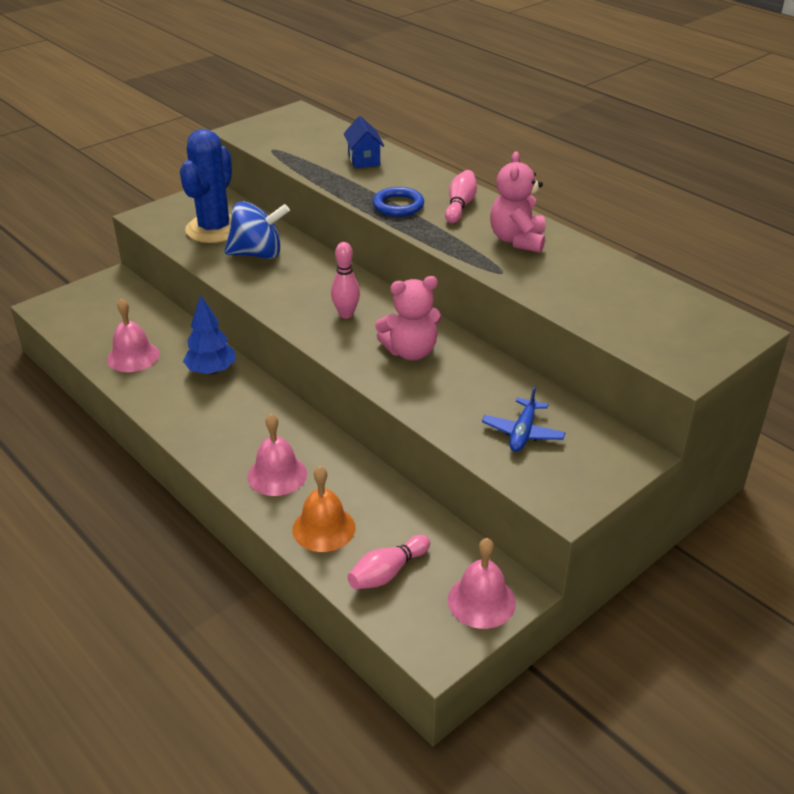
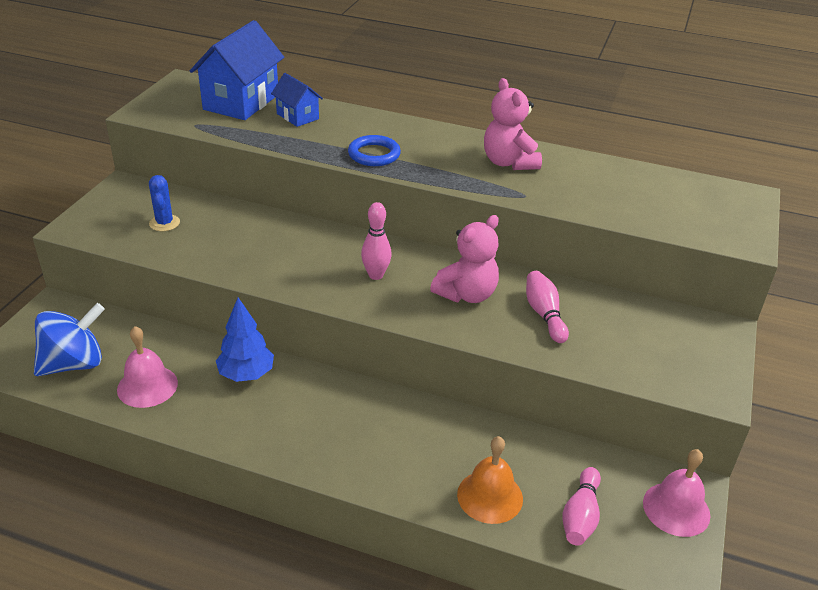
camera: 30 degrees left, 0 degrees up
(214, 229) = (164, 223): blue cactus -> blue cactus, size x0.47
(258, 254) = (234, 237): blue spinning top -> blue spinning top (74, 363)
(277, 475) = (402, 459): pink bell -> none
(327, 138) = (241, 102): none -> blue house
(460, 206) = (429, 142): pink bowling pin -> pink bowling pin (544, 314)
(523, 432) = (626, 340): blue plane -> none

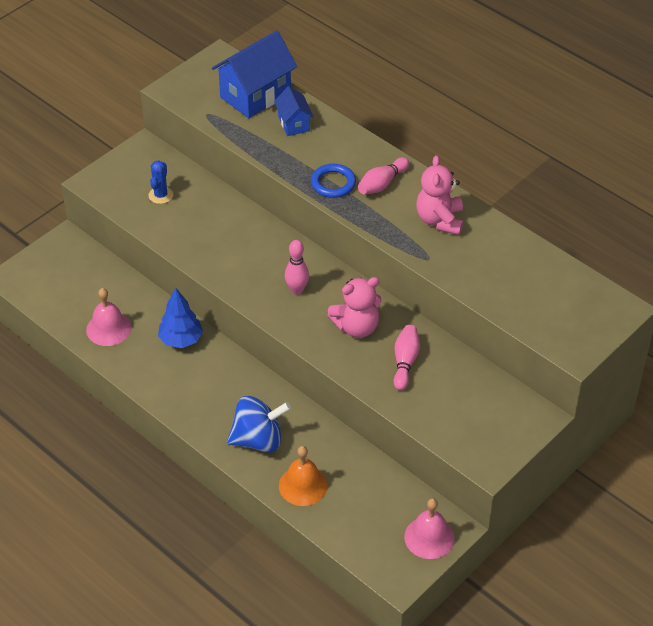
camera: 25 degrees right, 10 degrees up
(74, 363) = (65, 295): blue spinning top -> blue spinning top (258, 440)
(580, 516) = (357, 519): pink bowling pin -> pink bowling pin (382, 184)

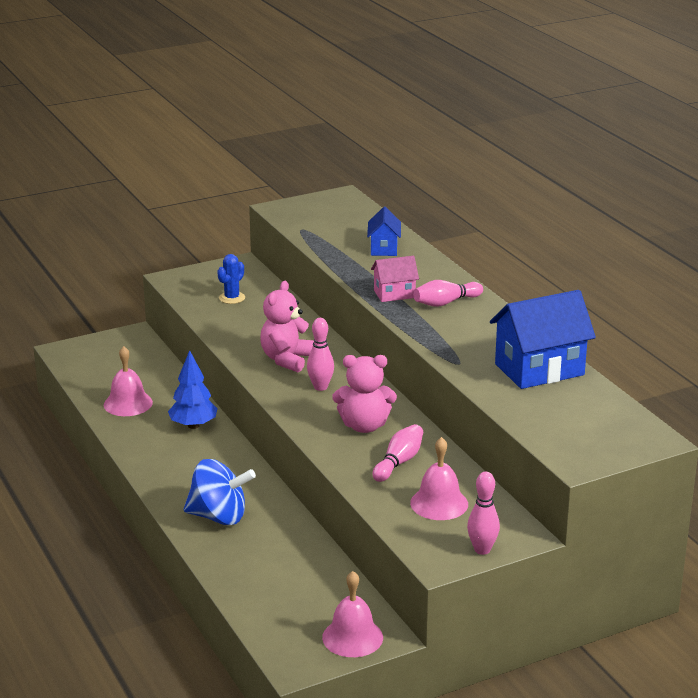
camera: 20 degrees right, 20 degrees down
(255, 95) = (359, 224): blue house -> blue house (539, 369)
(303, 485) = (241, 563): orange bell -> none
(333, 183) = (394, 294): blue ring -> pink house
(439, 220) = (489, 338): pink teddy bear -> pink teddy bear (287, 360)
(459, 400) = (439, 503): none -> pink bell
(515, 441) = (482, 550): none -> pink bowling pin

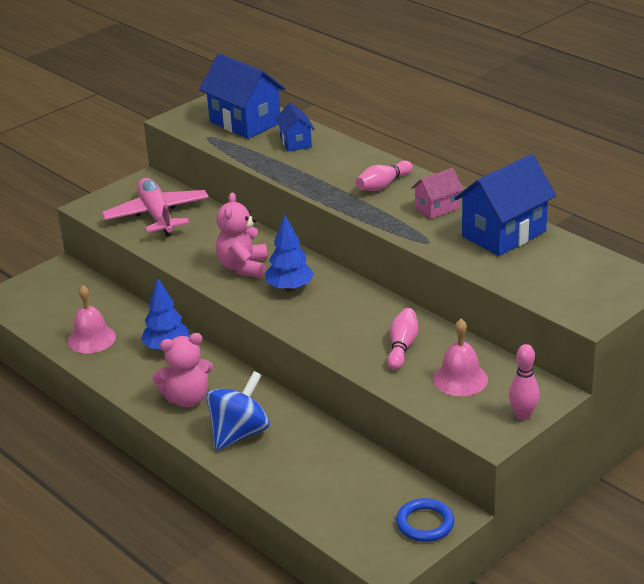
camera: 15 degrees left, 5 degrees up
(219, 517) = (239, 433): blue spinning top -> blue spinning top turned 45 degrees counterclockwise
(232, 298) = (157, 215): blue cactus -> pink plane
(320, 387) = (290, 288): pink bowling pin -> blue tree
(345, 222) = (245, 122): none -> blue house
(352, 637) = (425, 523): pink bell -> blue ring
(364, 426) = (351, 318): pink teddy bear -> pink teddy bear (187, 399)
(394, 294) = (331, 185): pink house -> pink house (437, 208)

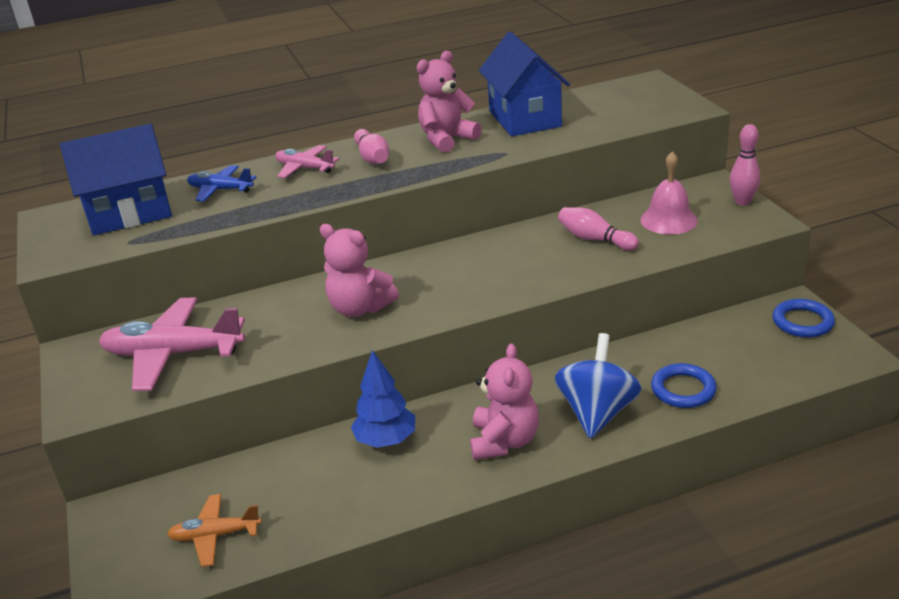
camera: 65 degrees left, 0 degrees up
(55, 314) = (215, 535): none -> orange plane
(91, 339) = (309, 507): pink bell -> none
(239, 433) = (597, 412): blue spinning top -> blue spinning top turned 45 degrees clockwise
(288, 471) = (683, 389): none -> blue ring
(290, 288) = (432, 285): blue tree -> none
(296, 142) = (220, 190): blue house -> blue plane
(348, 163) = (305, 168): none -> pink plane
(437, 208) = (447, 139): pink house -> pink teddy bear

